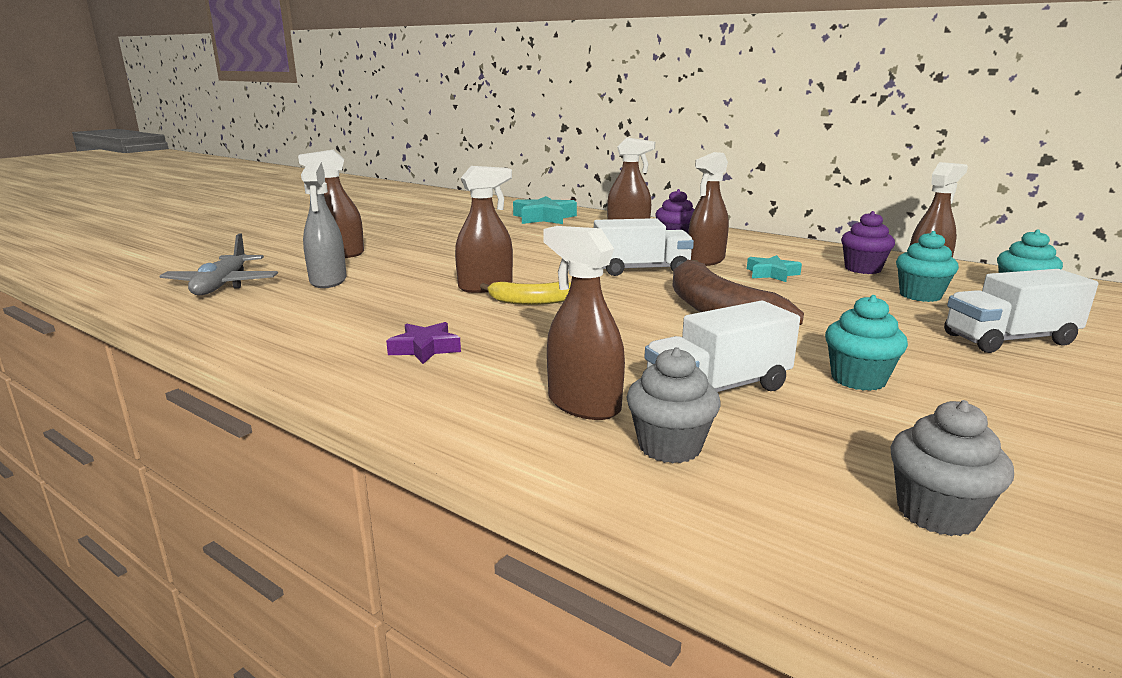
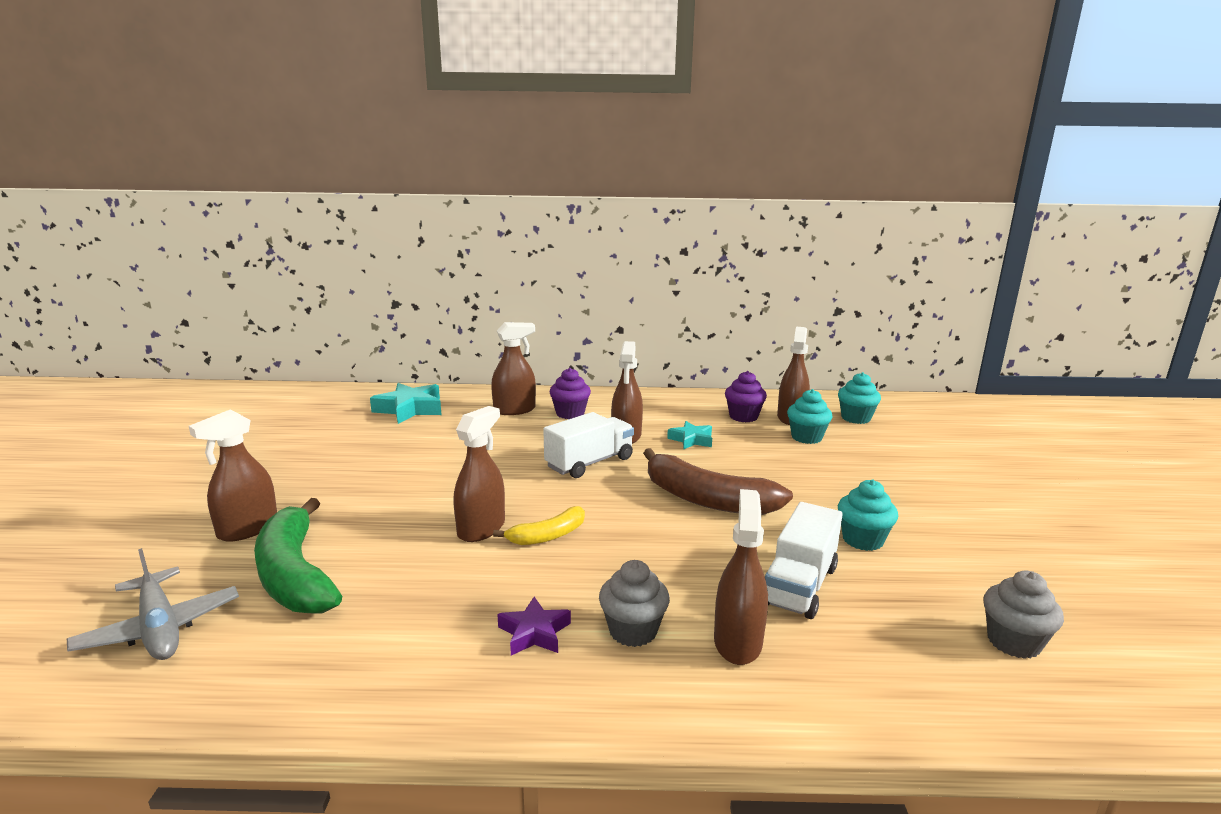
camera: 35 degrees left, 0 degrees up
(328, 281) = (295, 575): grey spray bottle -> green banana
(583, 404) = (737, 642): brown spray bottle -> brown spray bottle turned 90 degrees clockwise
(669, 446) = (837, 657): grey cupcake -> grey cupcake (633, 631)
(1009, 339) = (895, 469): white truck -> none

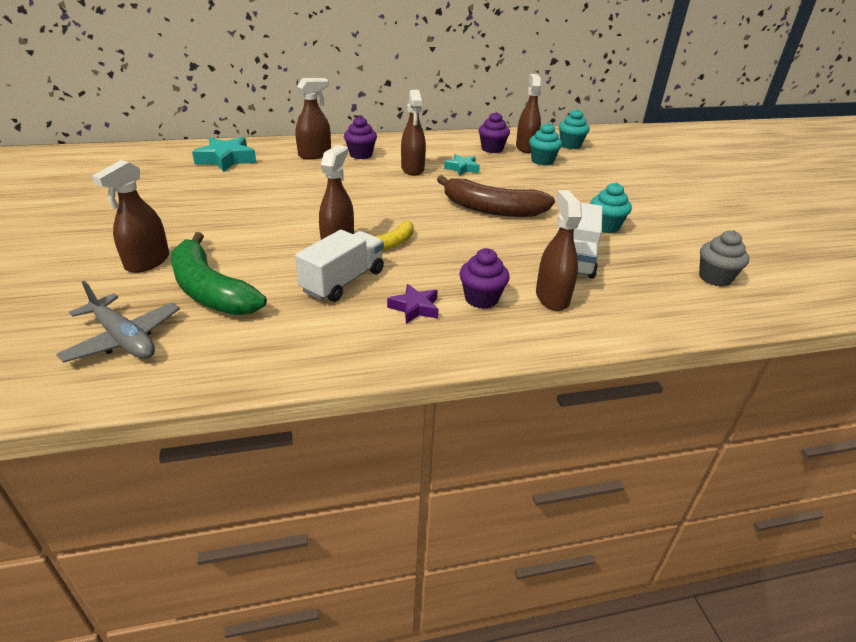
camera: 15 degrees left, 15 degrees up
(589, 463) = (395, 190): white truck -> white truck (343, 281)
(633, 631) = (481, 299): grey cupcake -> purple cupcake

